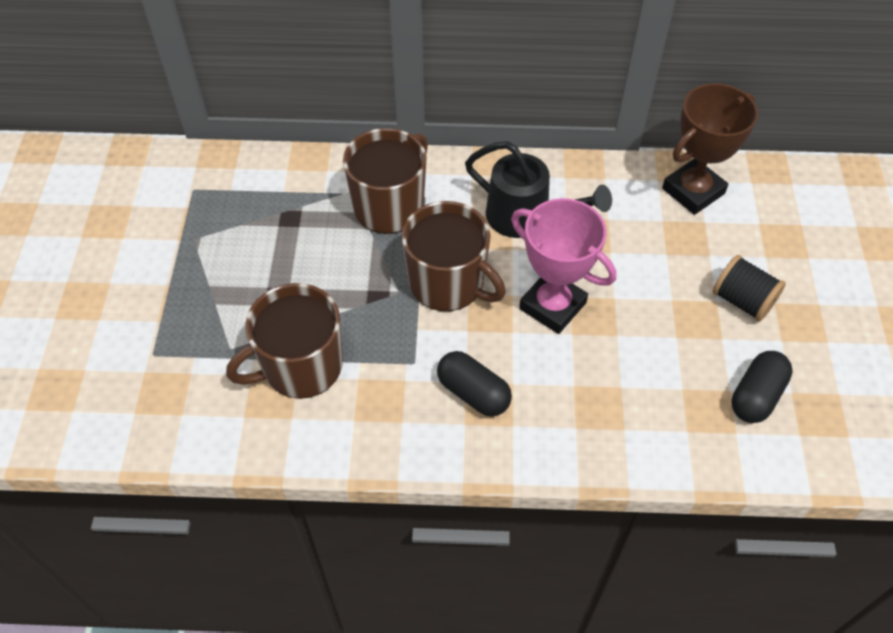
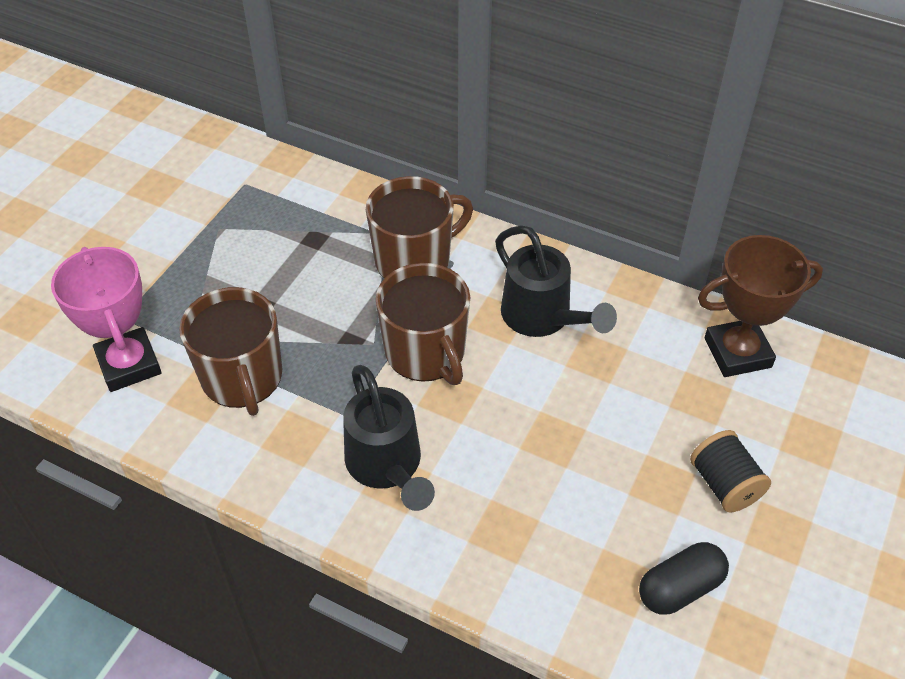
camera: 25 degrees right, 5 degrees down
(300, 366) = (242, 378): brown mug -> brown mug turned 105 degrees counterclockwise
(473, 393) = (387, 466): black capsule -> black watering can
(552, 305) = (517, 413): pink trophy -> pink trophy (129, 364)

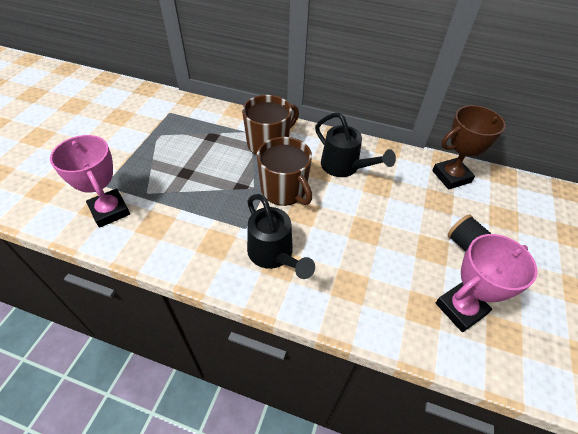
camera: 10 degrees left, 0 degrees up
(242, 378) = (180, 212): brown mug -> none
(680, 588) = (460, 308): black capsule -> pink trophy

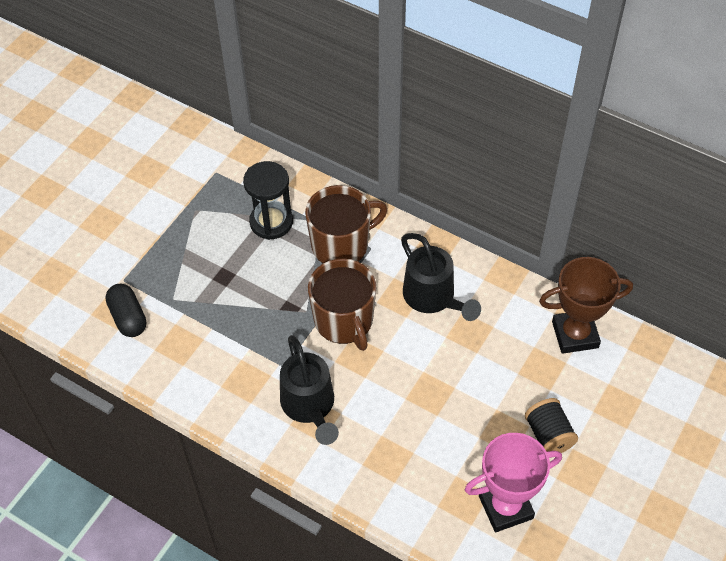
camera: 15 degrees right, 5 degrees up
(110, 211) = (128, 317): pink trophy -> black capsule
(215, 136) = (271, 222): none -> black hourglass

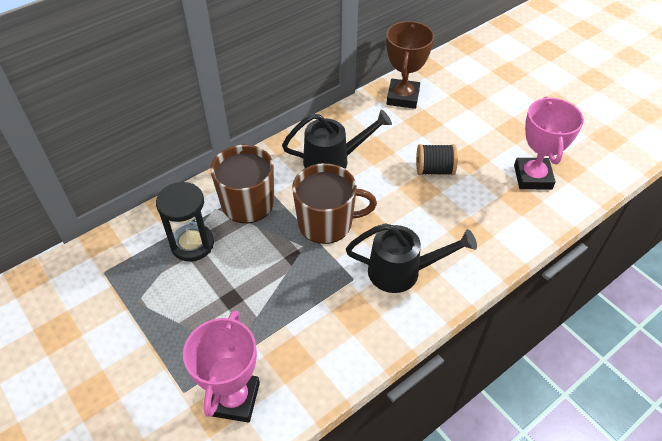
camera: 70 degrees left, 5 degrees down
(128, 317) = (234, 399): black capsule -> pink trophy
(548, 435) = (480, 136): black spool -> black spool (434, 170)

